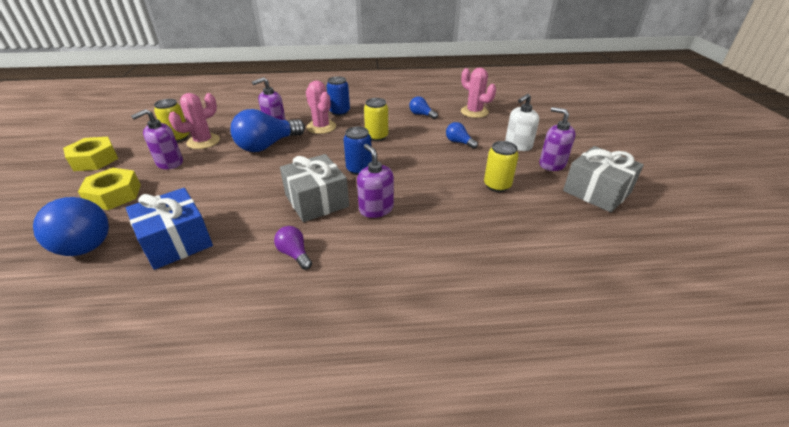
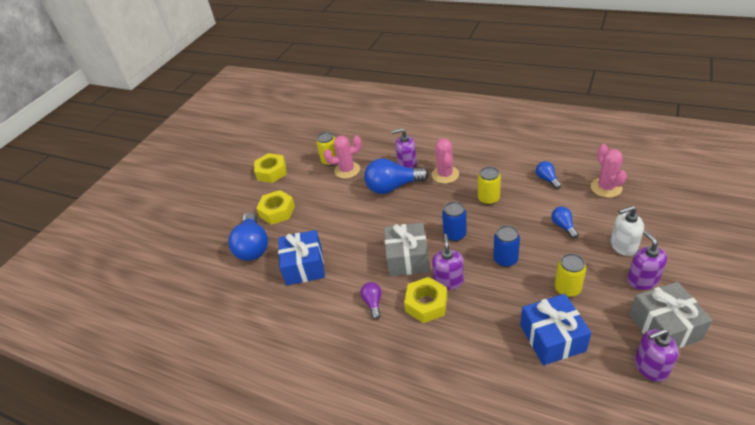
camera: 35 degrees right, 5 degrees up
(169, 163) = (318, 188): purple soap dispenser -> purple soap dispenser (650, 367)
(339, 112) = (469, 158): blue can -> blue can (505, 259)
(363, 236) = (426, 304): none -> yellow nut
(514, 228) = (552, 338): none -> blue gift

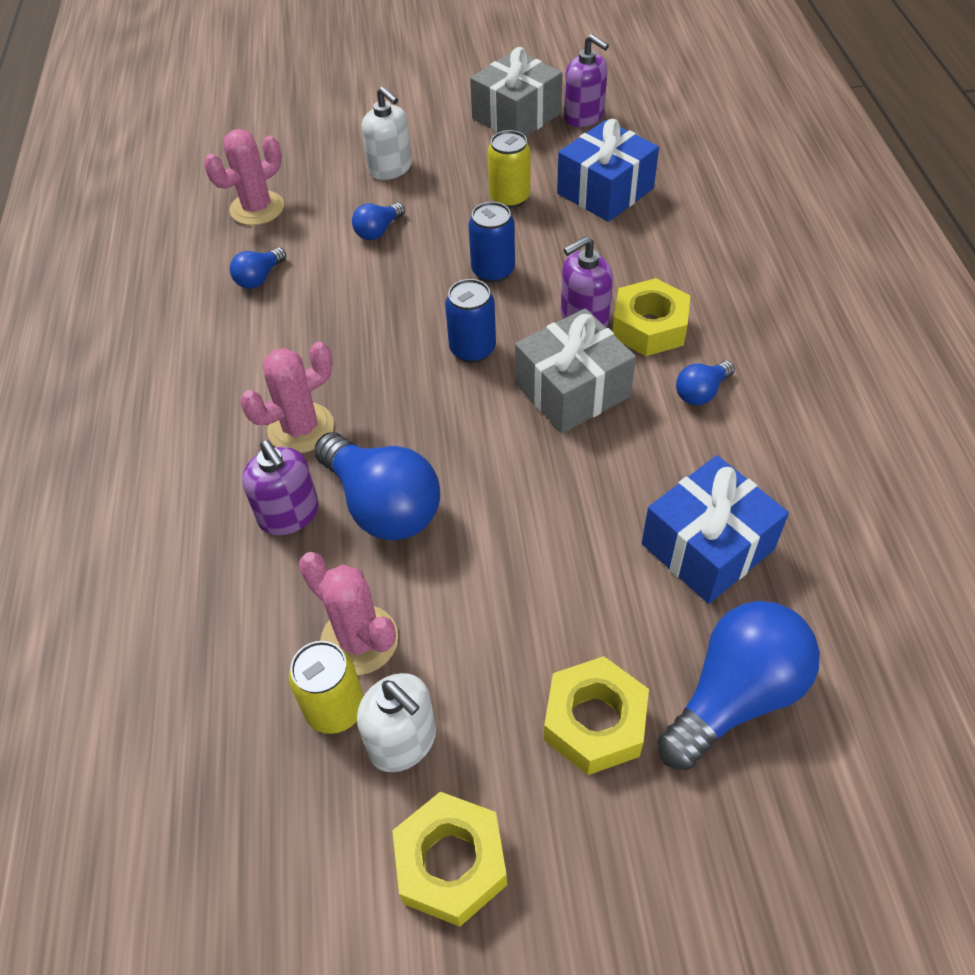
camera: 125 degrees left, 10 degrees up
(309, 171) = (403, 741): none -> white soap dispenser
(373, 303) = (701, 392): purple light bulb -> blue light bulb
(488, 199) = (351, 336): yellow can -> none
(642, 280) = (448, 143): purple soap dispenser -> none

